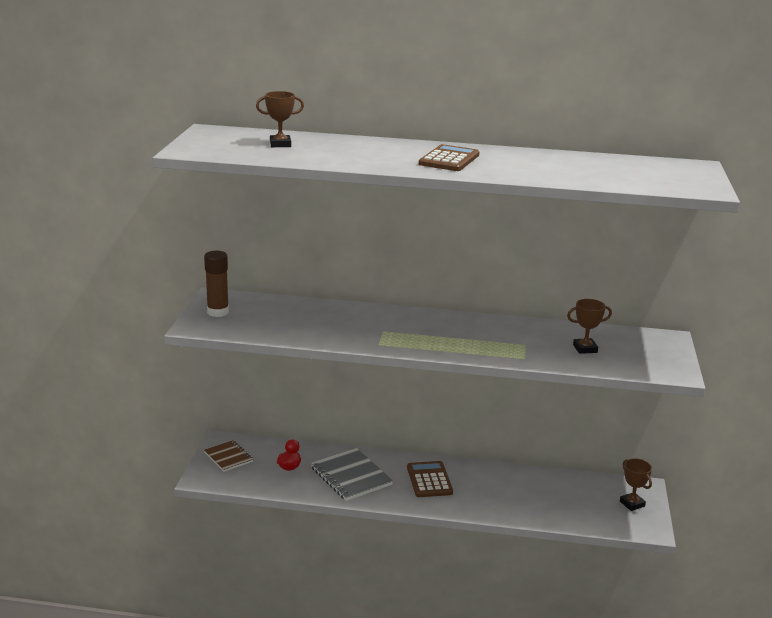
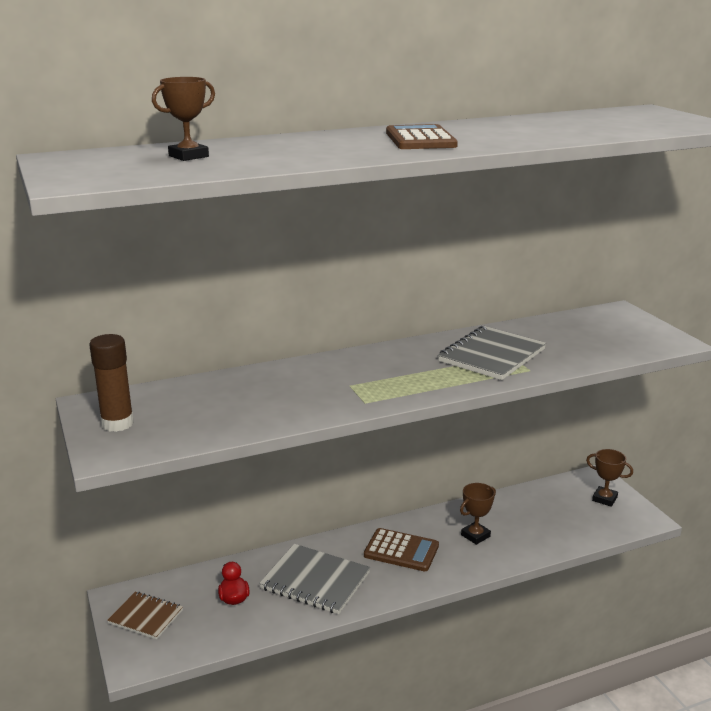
camera: 30 degrees left, 0 degrees up
(429, 480) = (401, 550): brown calculator -> brown calculator turned 150 degrees clockwise
(511, 340) = (491, 355): none -> grey notebook
(585, 349) = (568, 342): brown trophy -> brown trophy (475, 536)

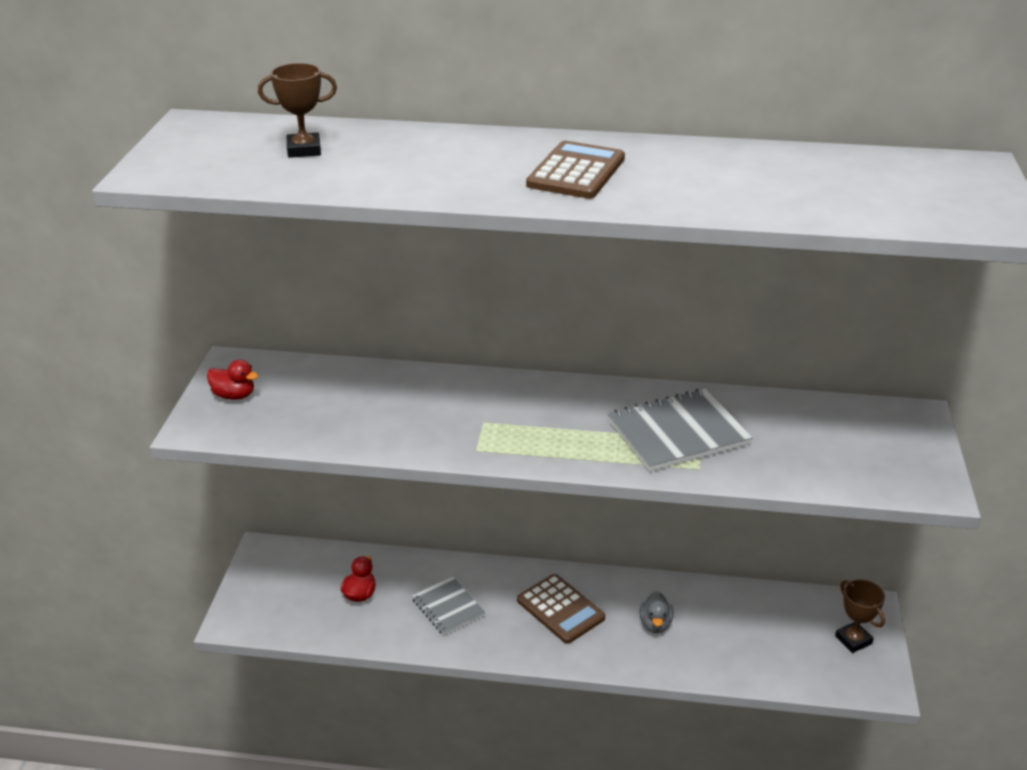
camera: 30 degrees right, 10 degrees up
(117, 423) = (234, 395): brown glue stick -> red duck
(146, 617) = (273, 580): brown notebook -> none
(315, 581) = (448, 607): grey notebook -> grey notebook, size x0.62
(475, 536) = (655, 624): brown trophy -> grey duck

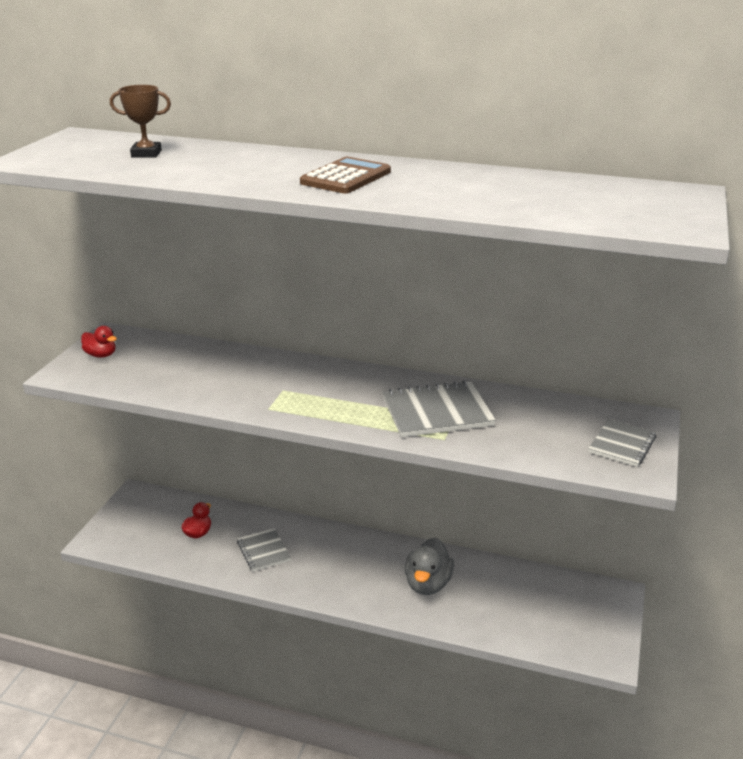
camera: 10 degrees right, 5 degrees down
(560, 609) = (353, 563): brown calculator -> none
(655, 624) = (428, 584): grey duck -> grey duck, size x1.68
(853, 640) = (594, 617): brown trophy -> none
(900, 453) = (622, 444): none -> grey notebook

